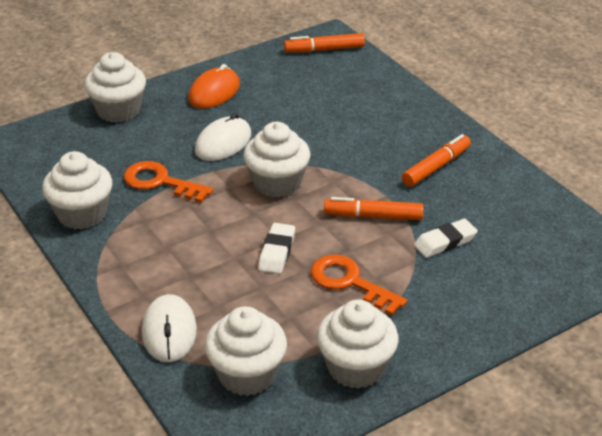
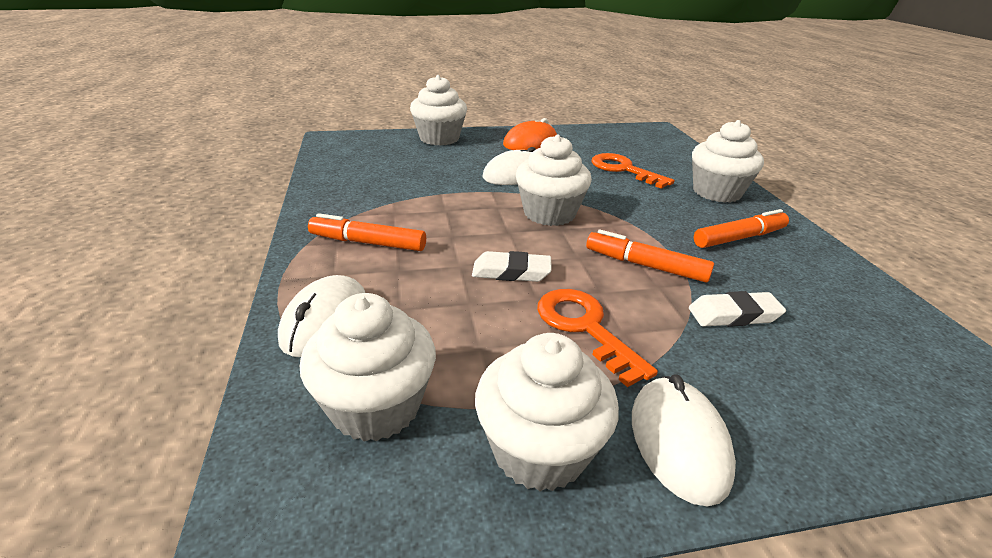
camera: 20 degrees right, 5 degrees down
(82, 214) = (341, 195): white cupcake -> white cupcake (716, 192)
(161, 182) = (434, 189): orange key -> orange key (624, 170)
(277, 252) = (511, 272): white eraser -> white eraser turned 60 degrees clockwise
(324, 49) = (647, 136): orange marker -> orange marker (368, 243)
(430, 338) = (679, 441): none -> white mouse

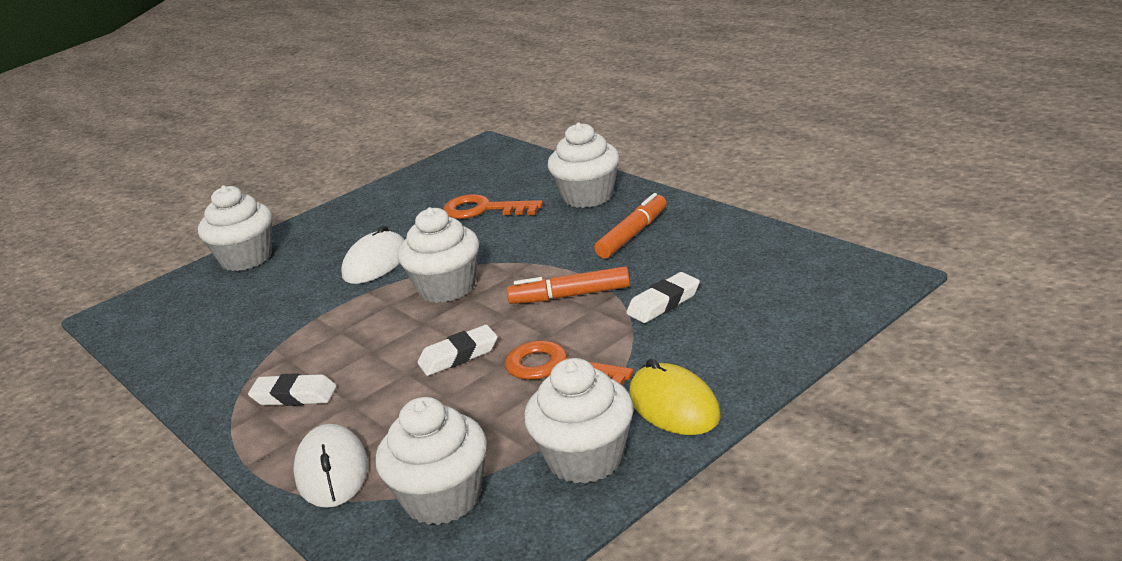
camera: 25 degrees left, 5 degrees down
(368, 243) = (294, 396): orange marker -> white eraser
(530, 143) = (358, 219): orange mouse -> none
(679, 441) = (674, 405): white mouse -> yellow mouse

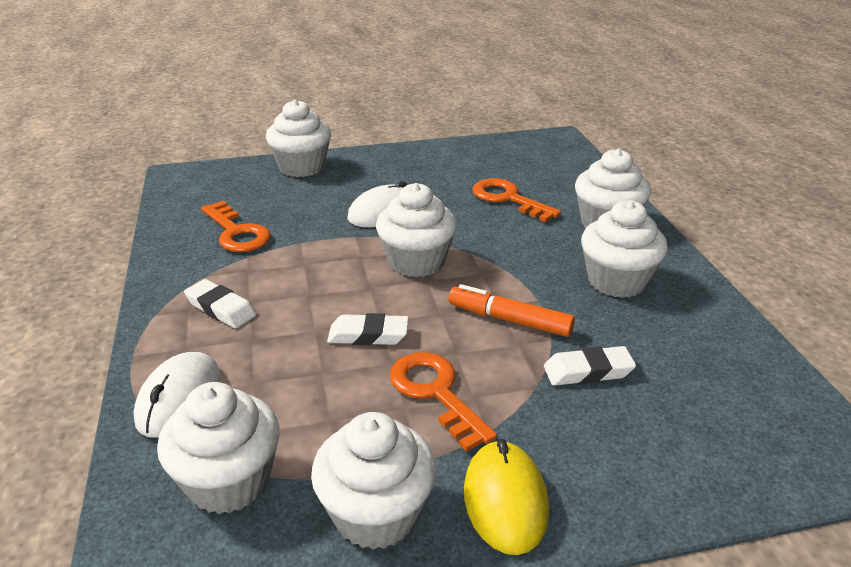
camera: 25 degrees right, 5 degrees up
(239, 335) = (236, 232): none -> orange key
(633, 234) = (617, 281): orange marker -> white cupcake

